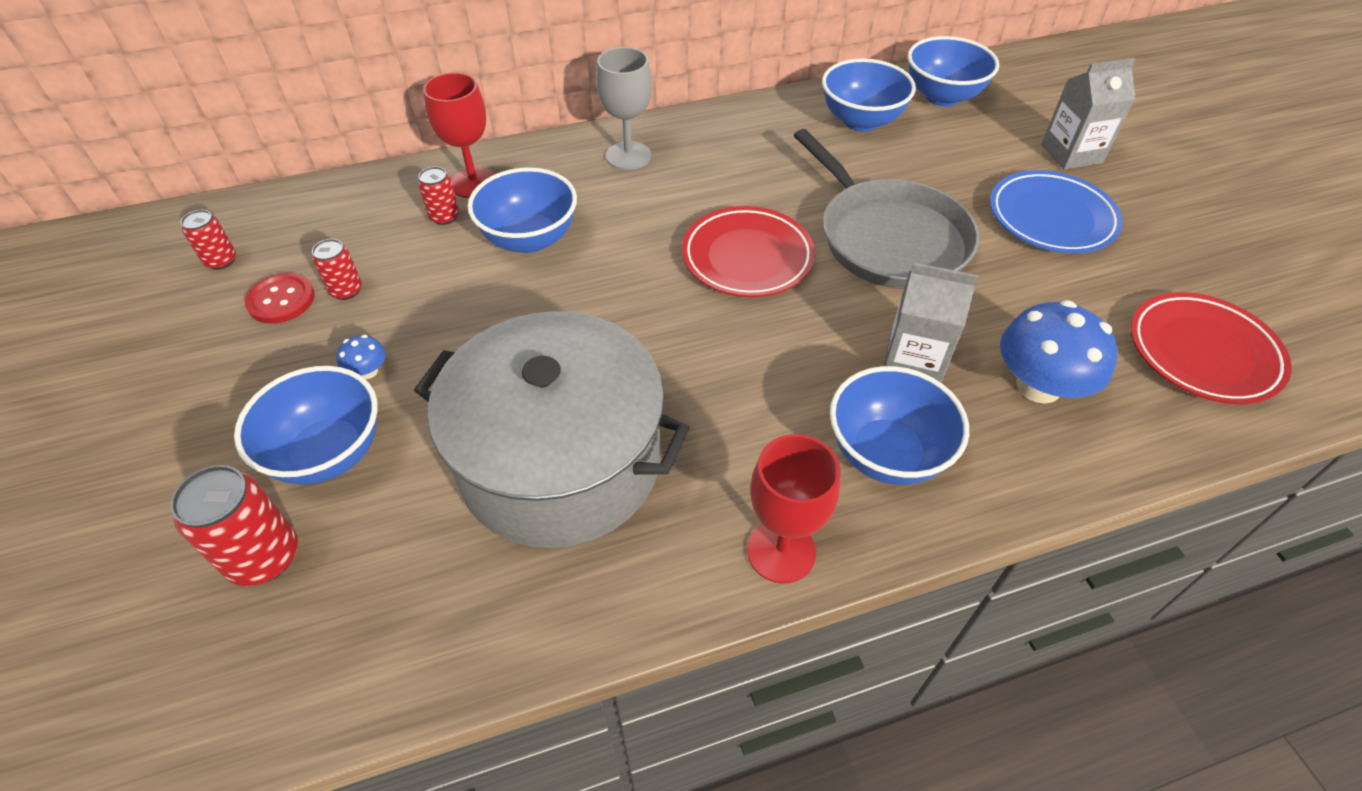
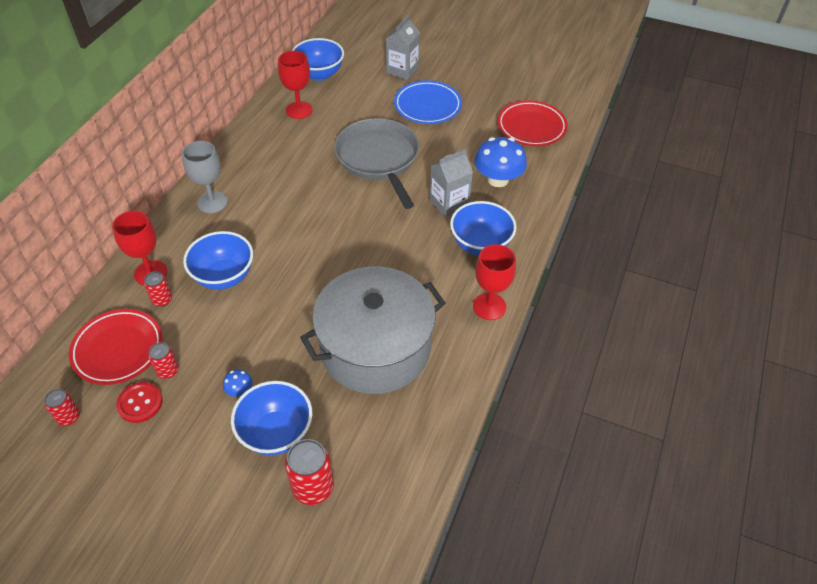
camera: 50 degrees left, 0 degrees up
(747, 257) = (334, 210): red plate -> red plate (118, 349)
(861, 121) = (299, 110): blue bowl -> red goblet
(888, 238) = (379, 159): grey pan -> grey pan turned 120 degrees counterclockwise

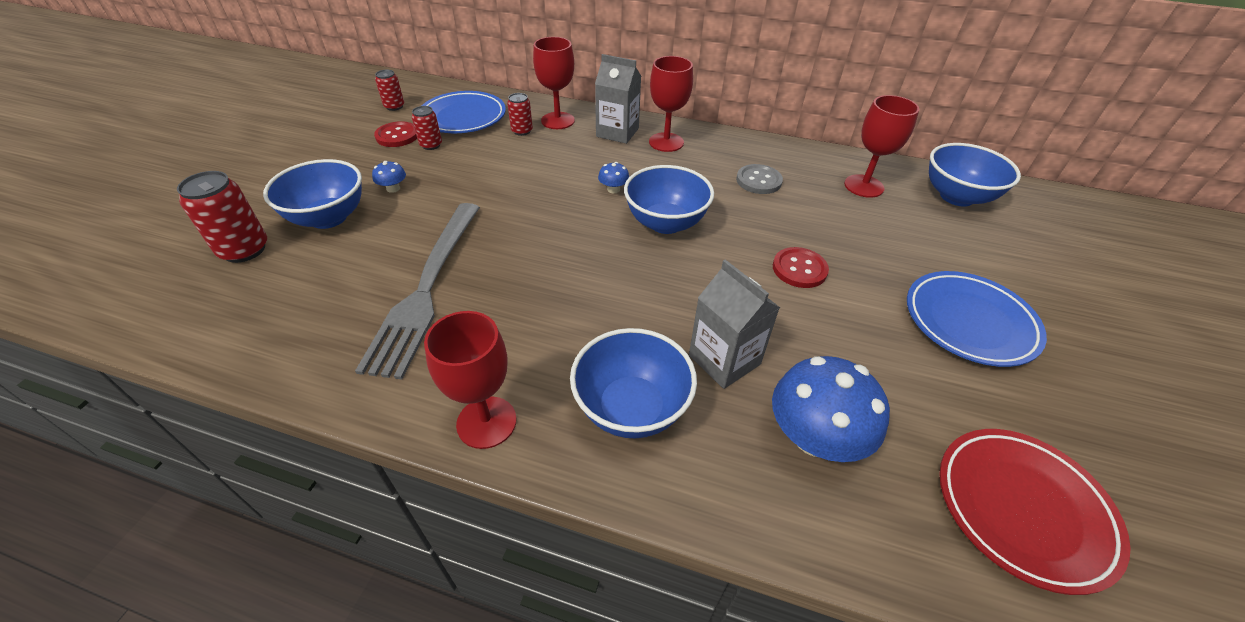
camera: 85 degrees right, 5 degrees down
(118, 349) = (463, 117): red plate -> blue plate
(212, 202) = (666, 142): grey goblet -> red goblet
(224, 276) = (553, 162): blue bowl -> blue bowl (665, 223)
(274, 240) = (613, 189): none -> blue mushroom
(281, 159) = (758, 181): none -> grey button
(375, 348) = (427, 287): grey pot -> grey fork
(379, 159) = (799, 269): grey pan -> red button
(402, 70) = (1045, 285): grey carton -> grey carton (617, 132)

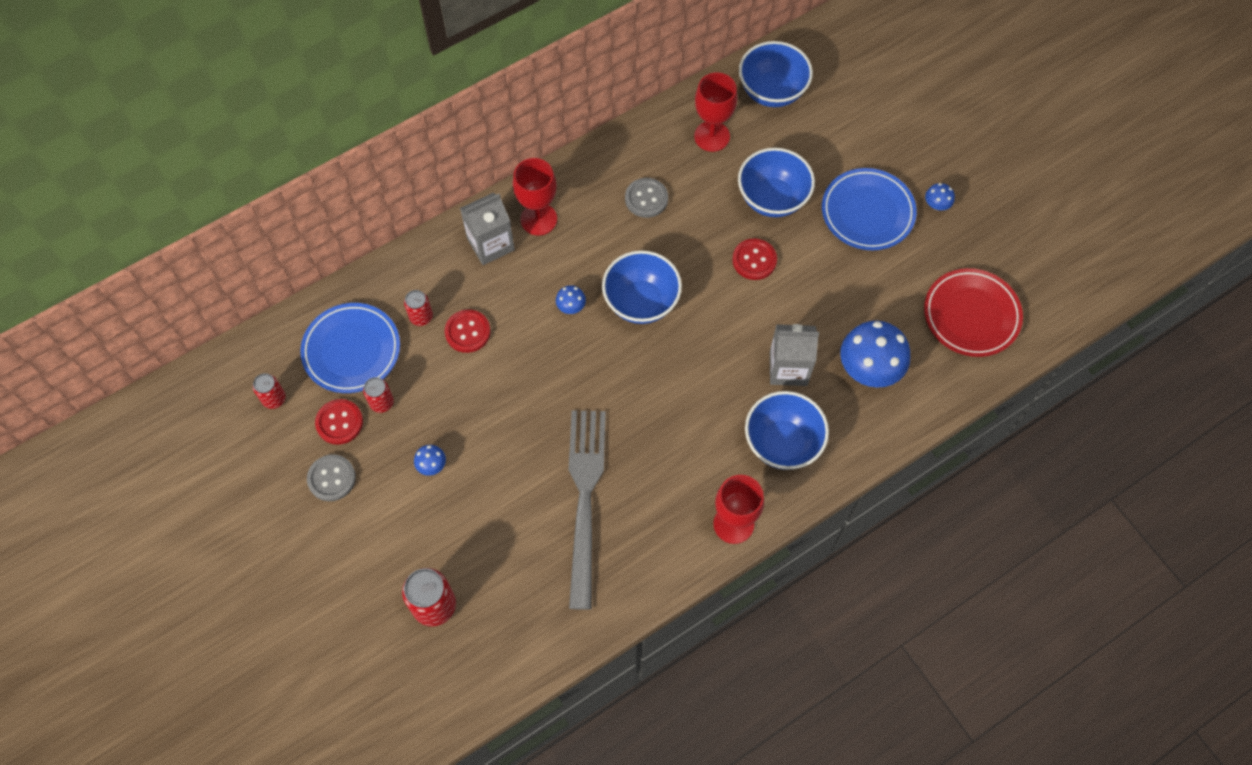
camera: 50 degrees left, 20 degrees up
(328, 218) = (437, 530): blue bowl -> blue bowl (772, 198)
(344, 152) = (331, 478): none -> grey button
(427, 287) = (585, 499): grey fork -> grey fork turned 135 degrees counterclockwise
(532, 154) = (467, 332): none -> red button
(558, 121) = (428, 277): red goblet -> none
(1074, 376) = (936, 204): none -> blue mushroom

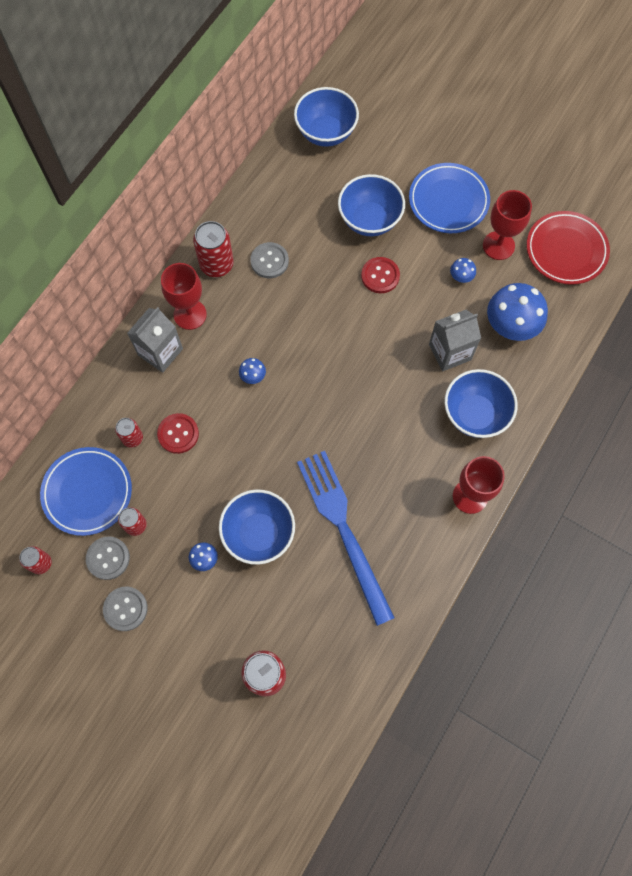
camera: 25 degrees left, 5 degrees up
(339, 422) = (108, 558): red button -> grey button
(585, 499) = (344, 530): grey fork -> blue fork
(590, 180) = (216, 264): none -> red can
(641, 302) = (308, 348): blue bowl -> blue bowl (259, 533)
(712, 136) = (296, 188): red goblet -> red goblet (498, 245)
(936, 204) = (497, 173): blue mushroom -> blue mushroom (461, 276)

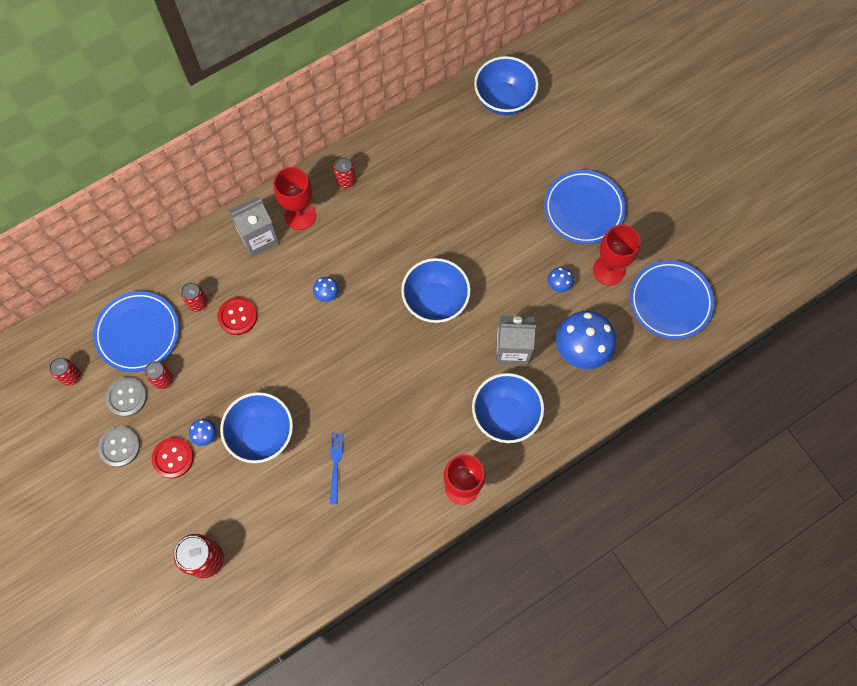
camera: 25 degrees right, 0 degrees up
(216, 264) = (346, 180): red can -> red can, size x0.59
(269, 261) = (393, 197): grey button -> none
(344, 530) = (336, 465): blue fork -> blue fork, size x0.41
(369, 220) = (502, 197): blue bowl -> blue bowl (435, 301)
(380, 276) = (485, 252): red button -> red button (173, 458)
(566, 250) = (670, 302): red plate -> blue plate

